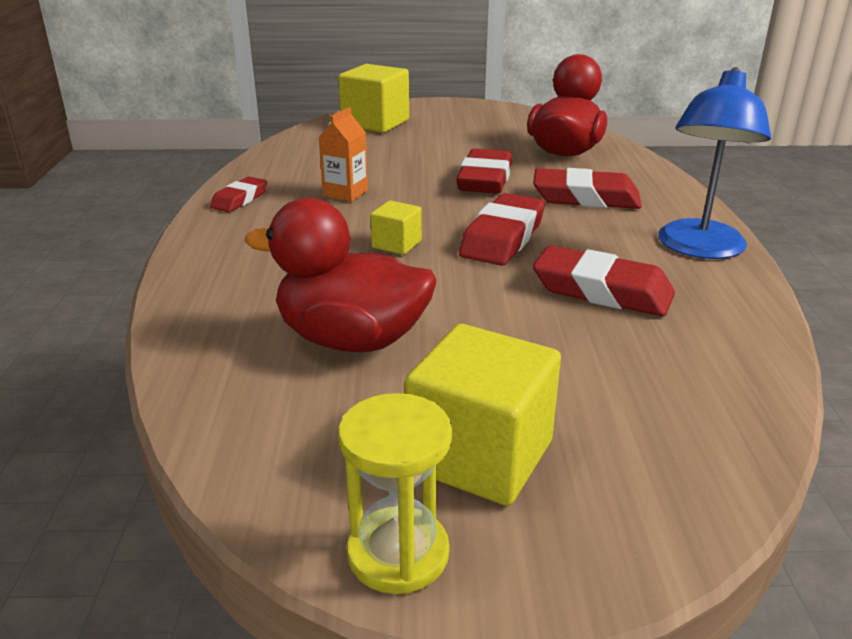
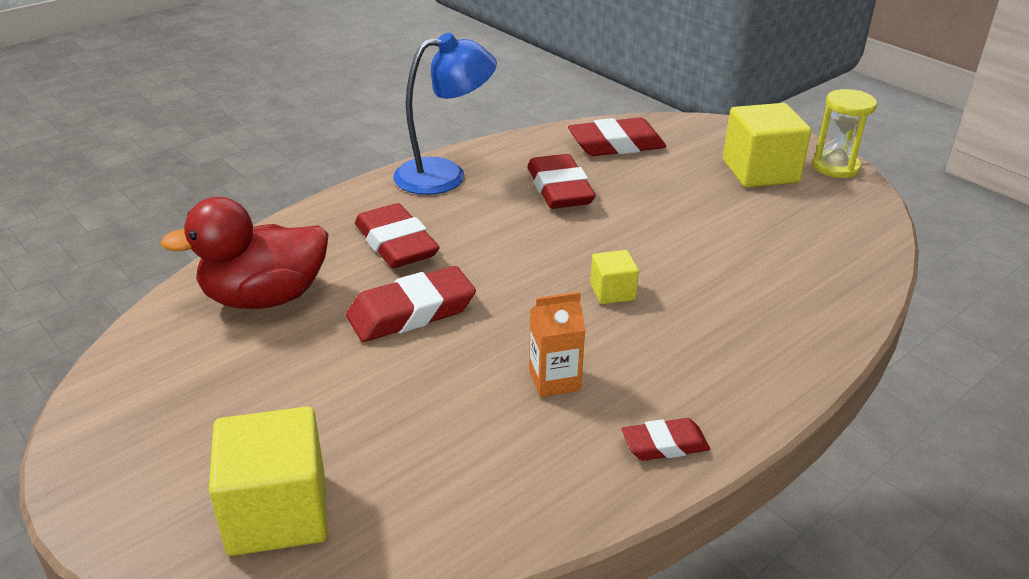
camera: 130 degrees left, 5 degrees up
(351, 340) = (748, 244): red duck -> none
(502, 238) = (532, 251): red eraser -> red eraser (616, 145)

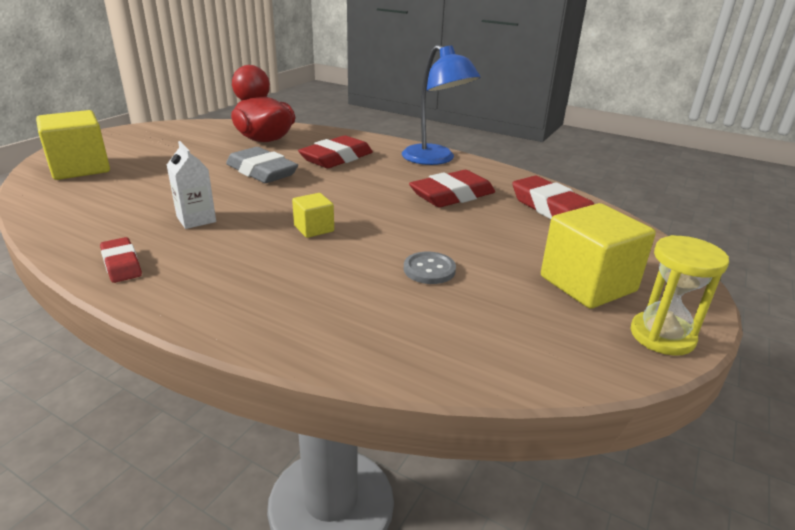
camera: 70 degrees right, 5 degrees down
(411, 312) = (262, 172): red eraser -> grey eraser
(554, 380) = (196, 219): orange carton -> white carton
(721, 239) = (429, 269): none -> grey button

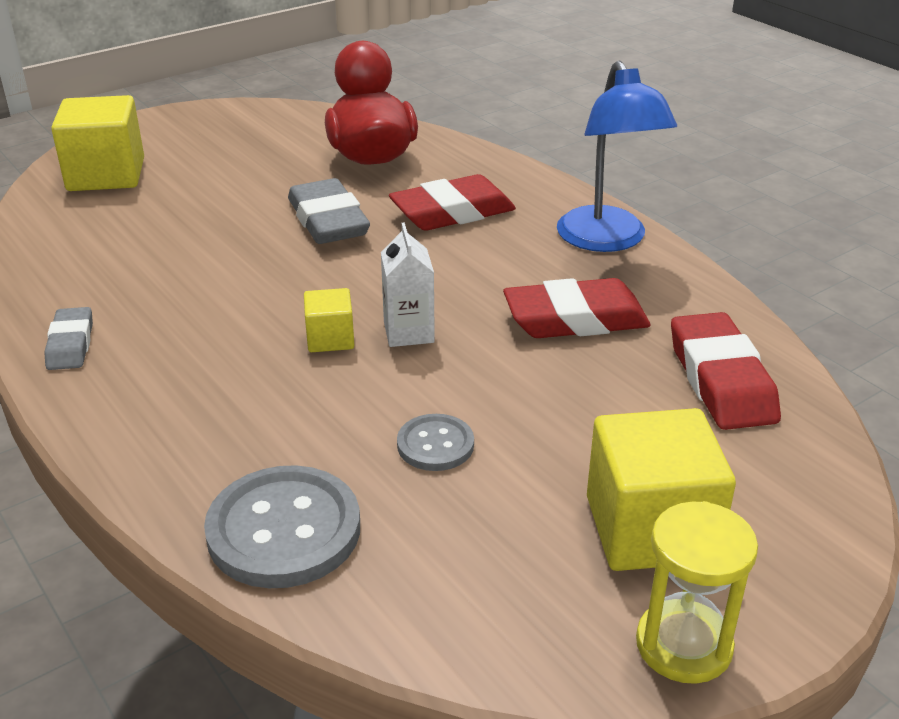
camera: 25 degrees right, 5 degrees up
(121, 264) = (70, 344): red eraser -> grey eraser
(196, 219) = (193, 291): white carton -> white carton (408, 332)
(373, 338) = (284, 530): none -> grey button

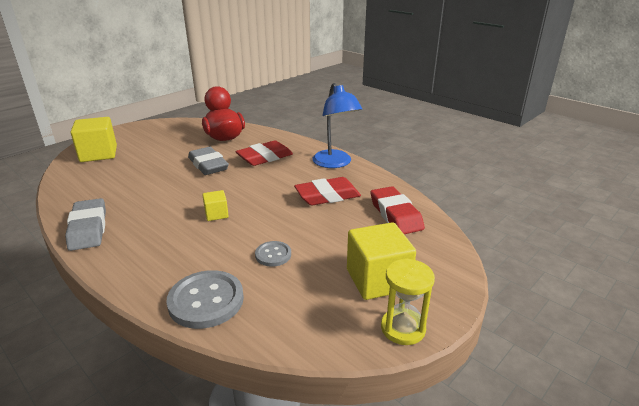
camera: 10 degrees left, 5 degrees down
(70, 344) = (88, 228): grey eraser -> grey eraser, size x1.71
(408, 332) = (253, 208): white carton -> none

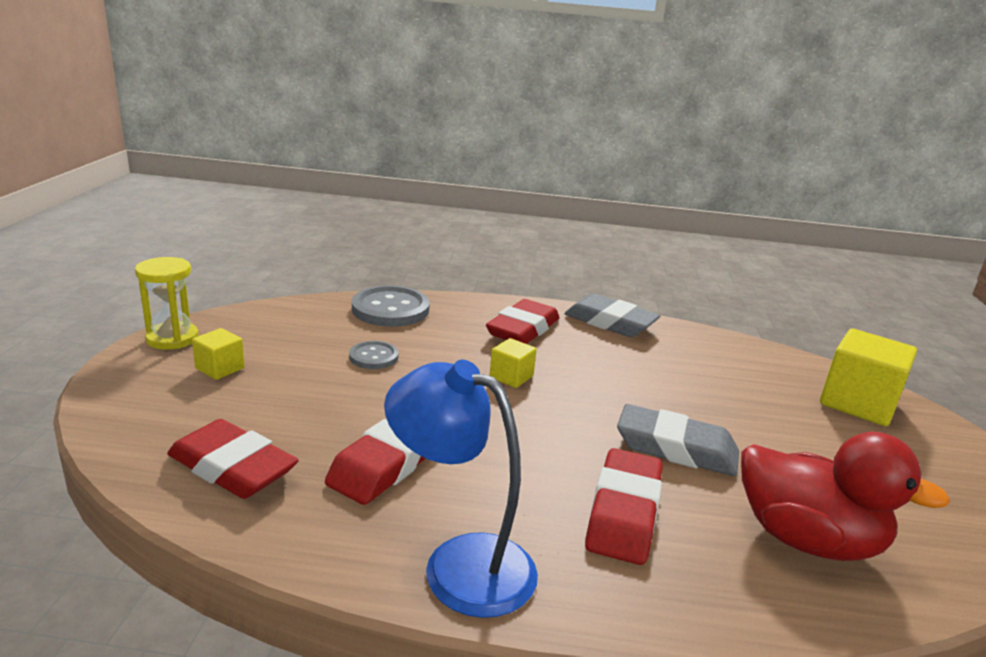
camera: 140 degrees right, 5 degrees down
(150, 243) = (523, 329): none -> red eraser
(377, 280) = (220, 368): yellow cube -> yellow cube, size x0.51

